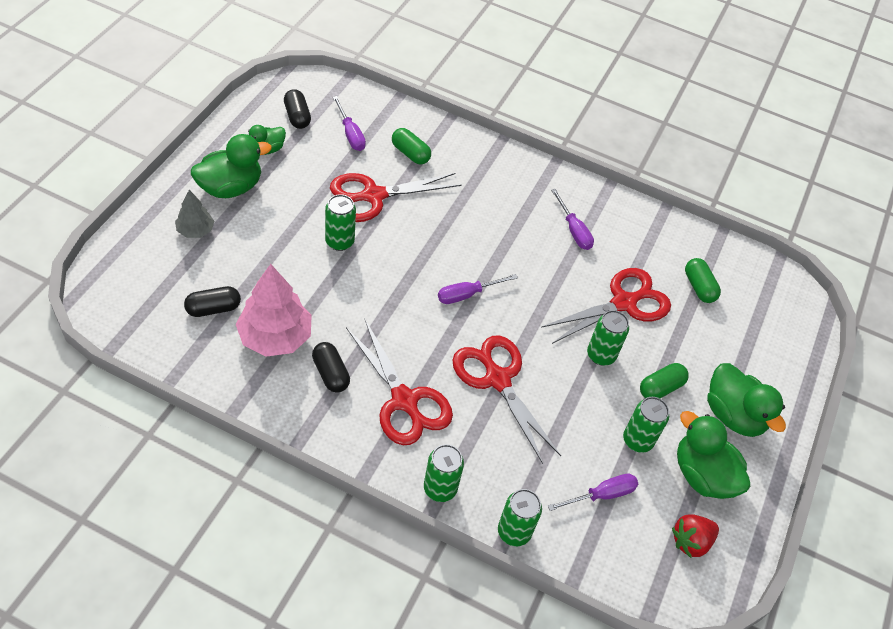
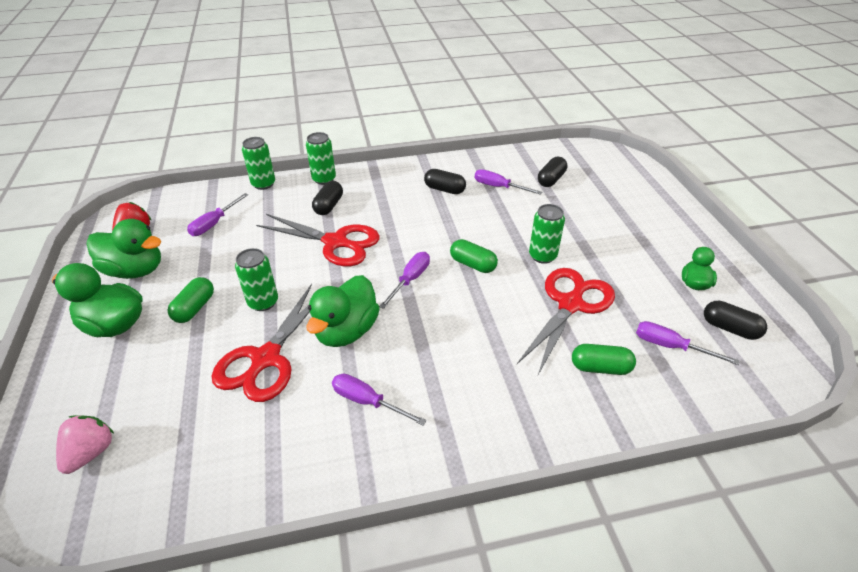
camera: 150 degrees right, 10 degrees down
(195, 230) = (630, 206): grey tree -> none
(230, 187) = (662, 241): green duck -> green duck (346, 331)
(275, 337) = (499, 187): pink tree -> purple screwdriver
(405, 401) = (385, 201): red scissors -> none
(467, 436) = (329, 206): none -> black capsule
(637, 440) = (200, 264): green can -> none
(699, 287) = (186, 431): green capsule -> green capsule (473, 264)
(763, 312) = (91, 452): none -> pink strawberry

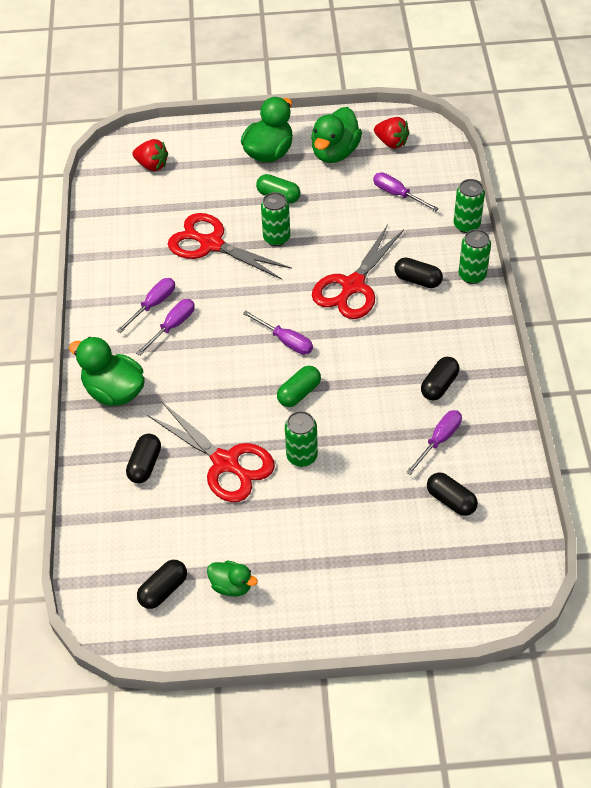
camera: 100 degrees right, 10 degrees up
(91, 452) = (152, 165): pink strawberry -> red strawberry
(346, 331) = (229, 293): green duck -> green duck (114, 391)
(600, 367) = (145, 465): green capsule -> black capsule
(670, 346) = (154, 528): purple screwdriver -> purple screwdriver (172, 326)

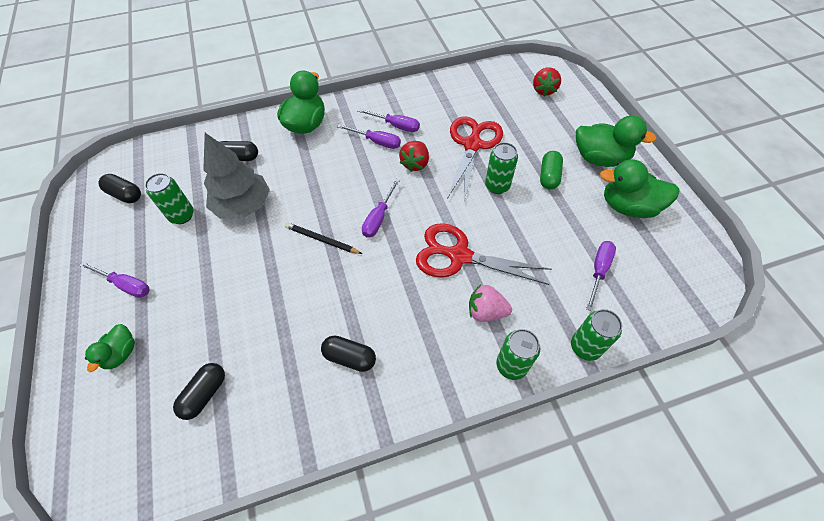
camera: 75 degrees right, 5 degrees up
(226, 463) = (243, 205): red scissors -> grey tree
(232, 585) = (124, 236): green duck -> green duck (121, 353)
(299, 393) = (321, 240): green capsule -> black pencil
(302, 456) = (252, 256): green can -> green can (182, 215)
(391, 142) = (671, 251): red strawberry -> red strawberry (415, 164)
(417, 280) = (486, 311): black capsule -> pink strawberry
(439, 440) = (279, 369): purple screwdriver -> purple screwdriver (126, 285)

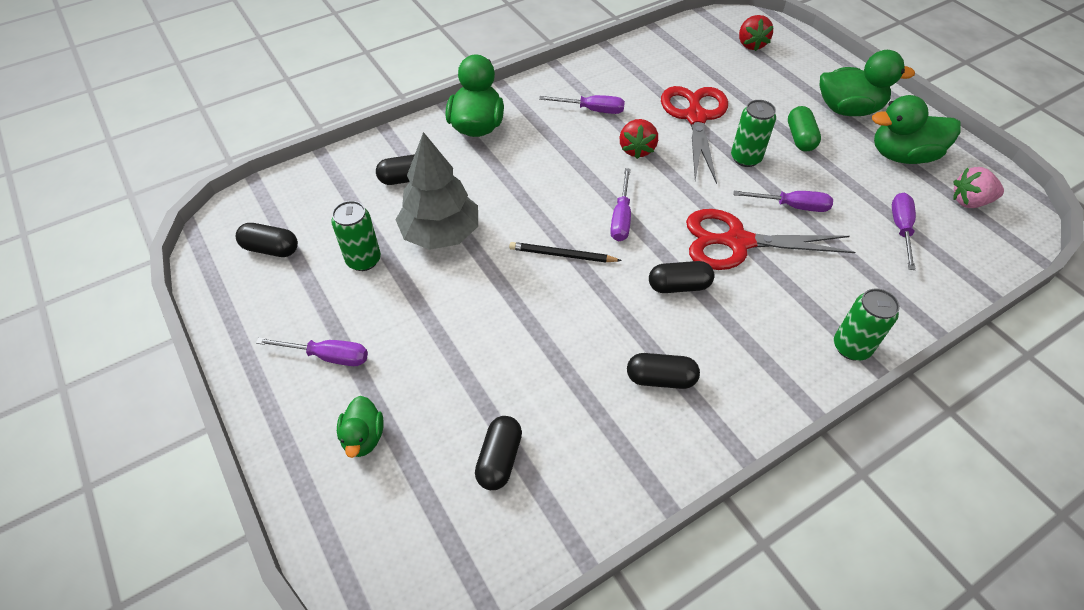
camera: 15 degrees left, 5 degrees down
(376, 142) = (577, 132): purple screwdriver -> purple screwdriver (792, 206)
(397, 283) = (679, 286): none -> black capsule
(486, 311) = (796, 296): pink strawberry -> pink strawberry (969, 201)
(585, 347) = (922, 311): green can -> none

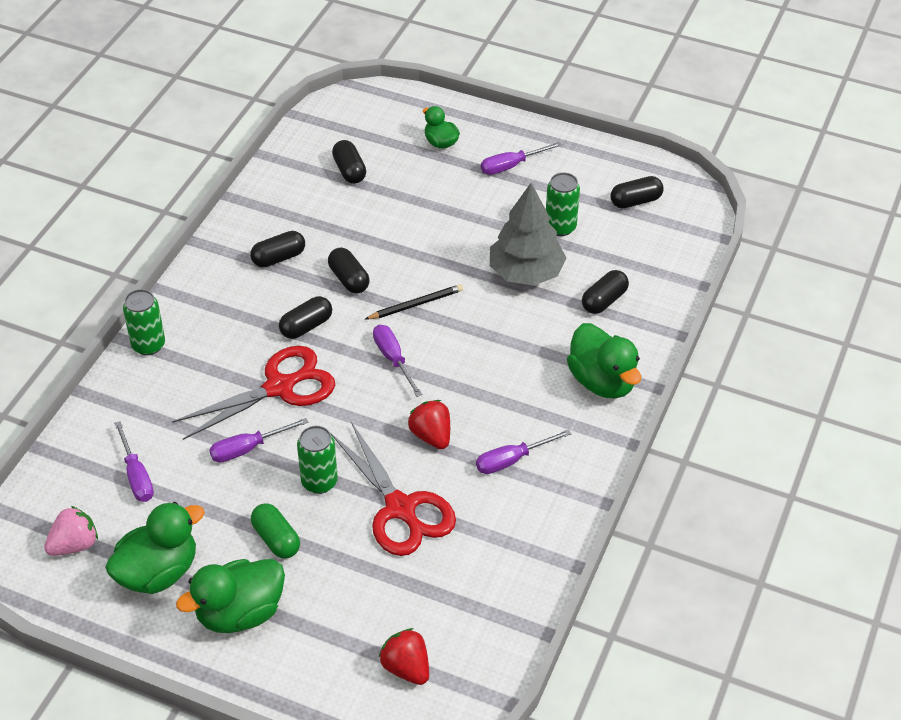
camera: 145 degrees right, 5 degrees down
(604, 313) = (349, 279): none -> black capsule

